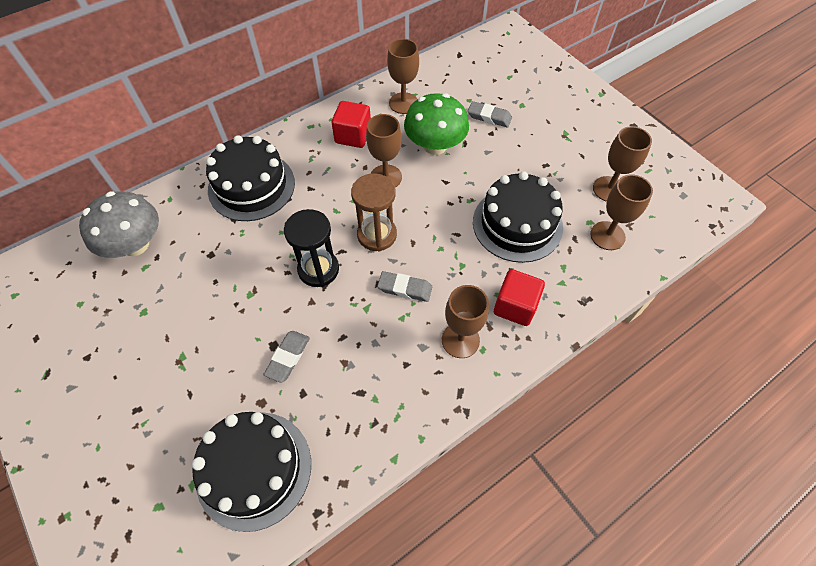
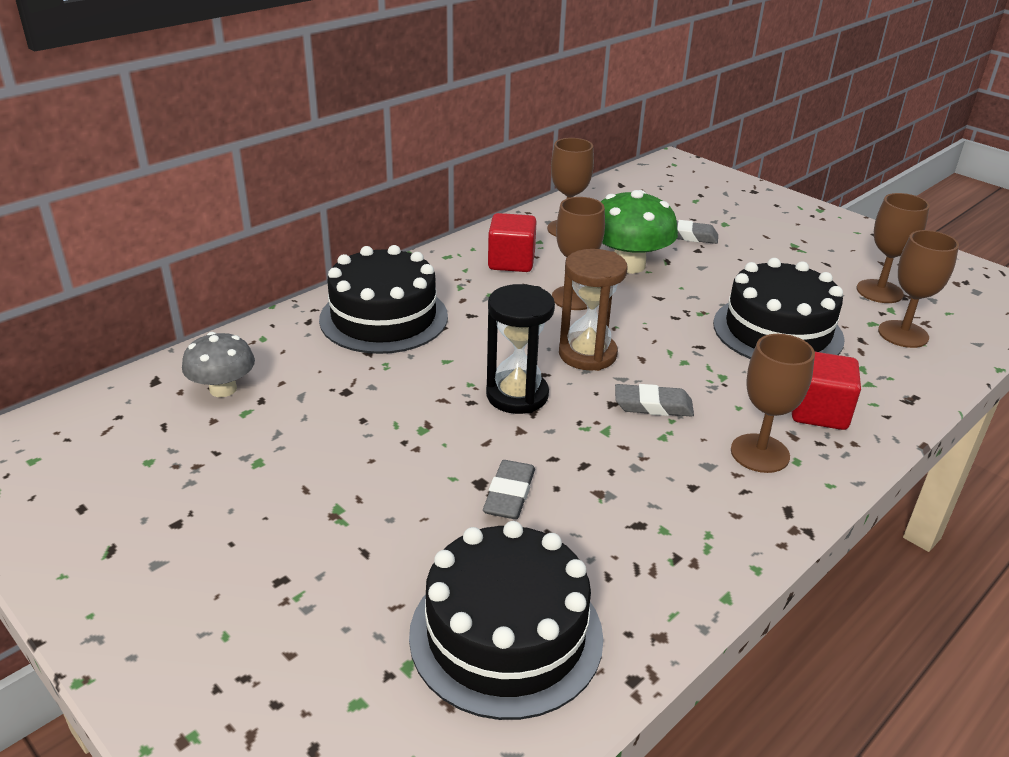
camera: 10 degrees left, 25 degrees down
(135, 244) = (223, 389): grey mushroom -> grey mushroom, size x0.63

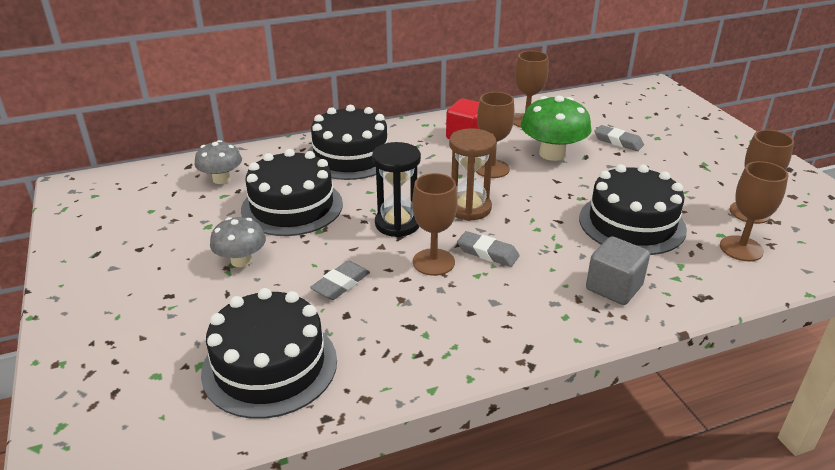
camera: 25 degrees right, 0 degrees up
(348, 499) = (241, 260): none -> grey mushroom
(359, 405) = (292, 206): none -> black cake
(760, 453) = (540, 304): brown goblet -> brown goblet (433, 262)
(818, 412) = (614, 287): red cube -> grey cube

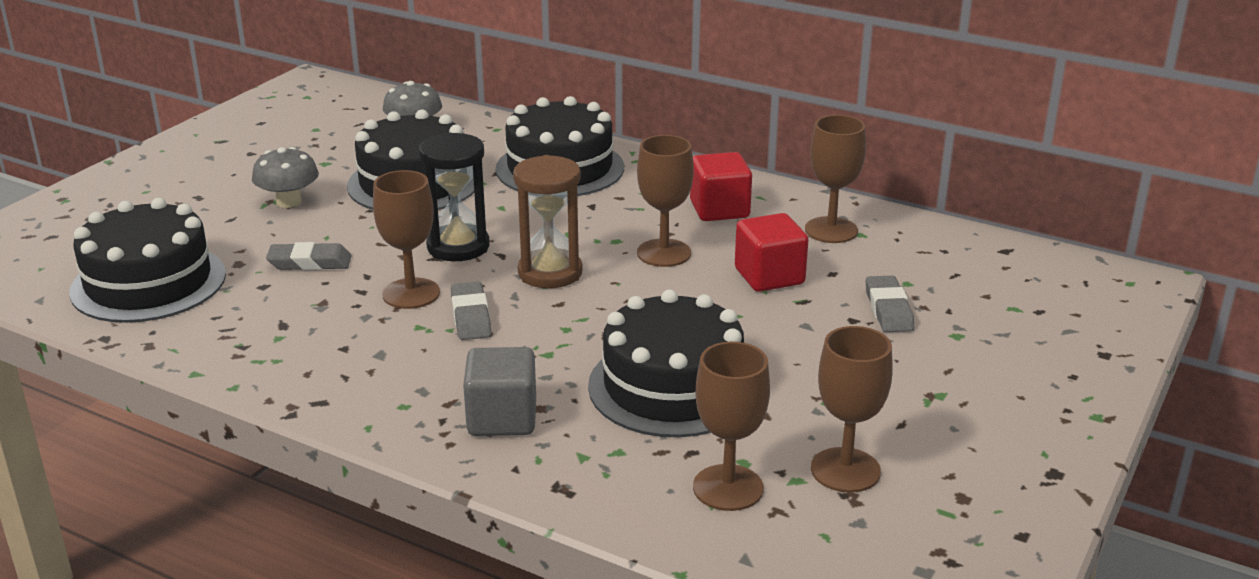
camera: 50 degrees right, 5 degrees down
(552, 154) = (769, 276): green mushroom -> red cube

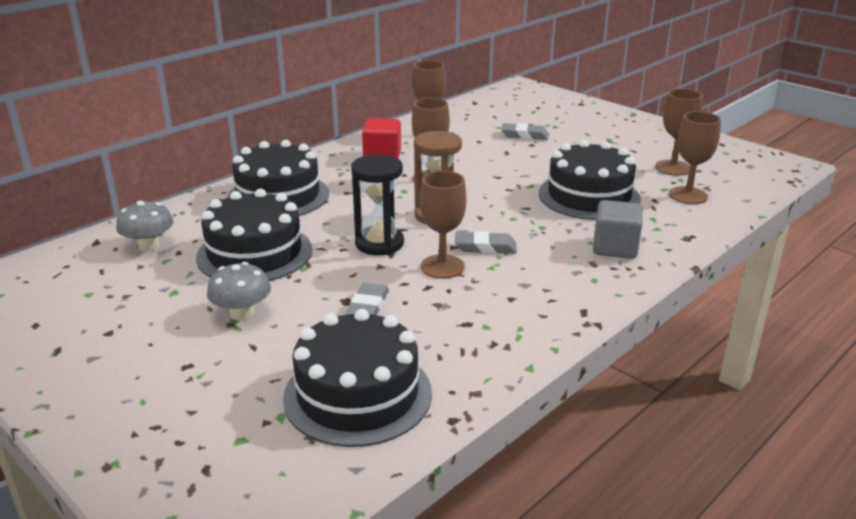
camera: 75 degrees left, 0 degrees up
(769, 276) = (475, 156): red cube -> none

